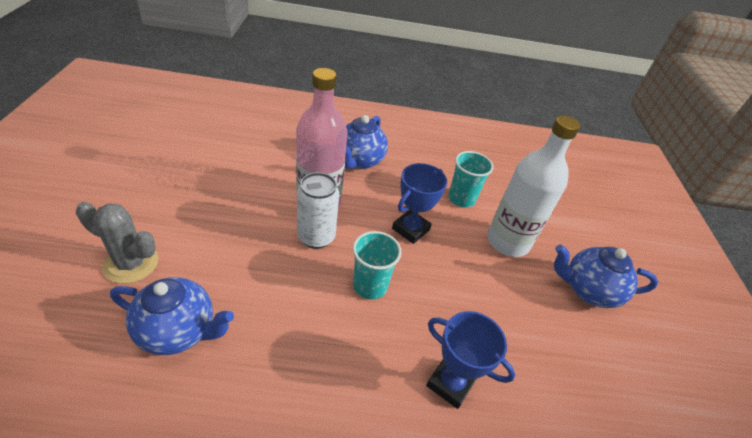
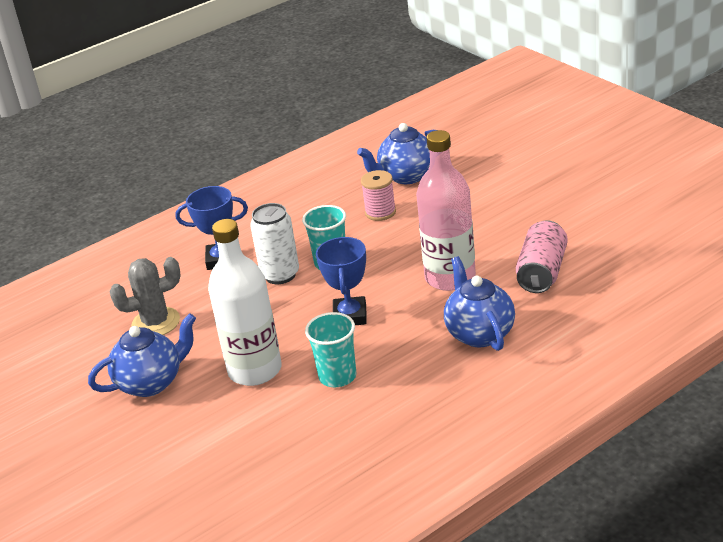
camera: 150 degrees right, 10 degrees down
(131, 263) = (489, 172): grey cactus -> grey cactus (156, 322)
(266, 305) = (380, 212): none -> pink spool
(271, 162) = (542, 272): none -> pink can
(316, 237) = (411, 258): white can -> white can (280, 275)

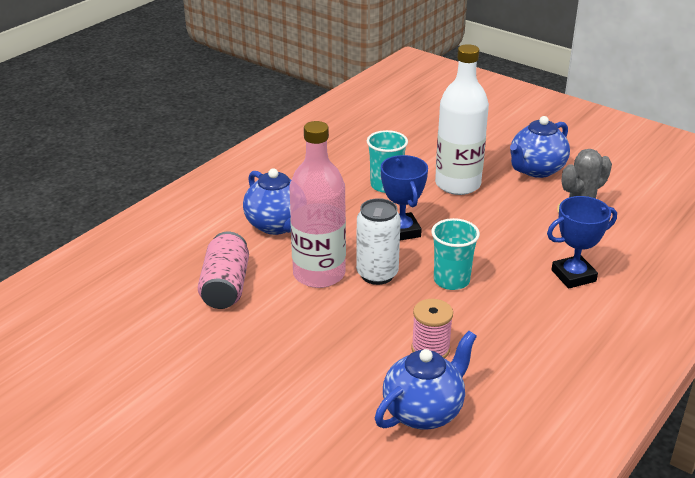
camera: 160 degrees right, 0 degrees up
(280, 275) = (497, 264): white can -> white can (377, 274)

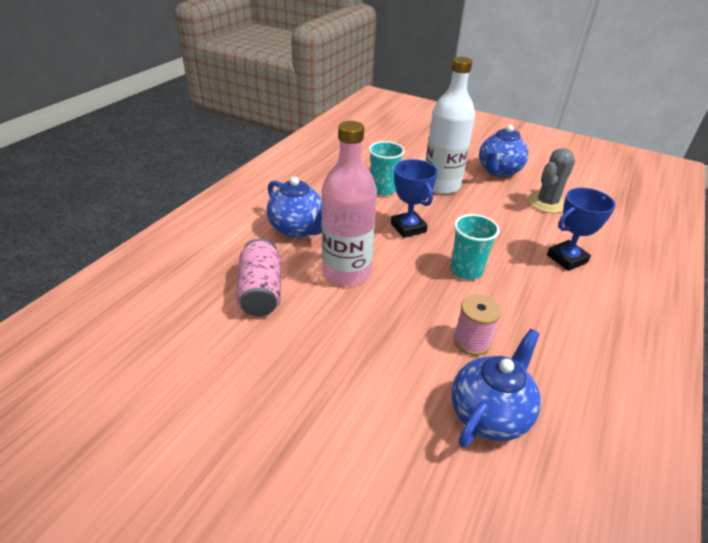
camera: 10 degrees left, 5 degrees up
(377, 274) = (399, 269): white can -> none

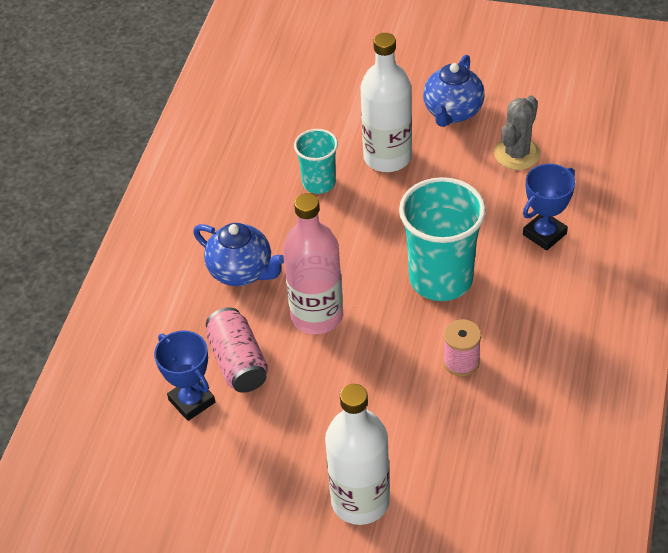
camera: 10 degrees left, 10 degrees up
(323, 457) = (360, 501): none -> white bottle
(408, 228) = (365, 236): blue trophy -> blue trophy (191, 401)
(466, 270) = (441, 279): turquoise cup -> turquoise cup, size x1.79
(489, 414) = (488, 428): blue teapot -> none

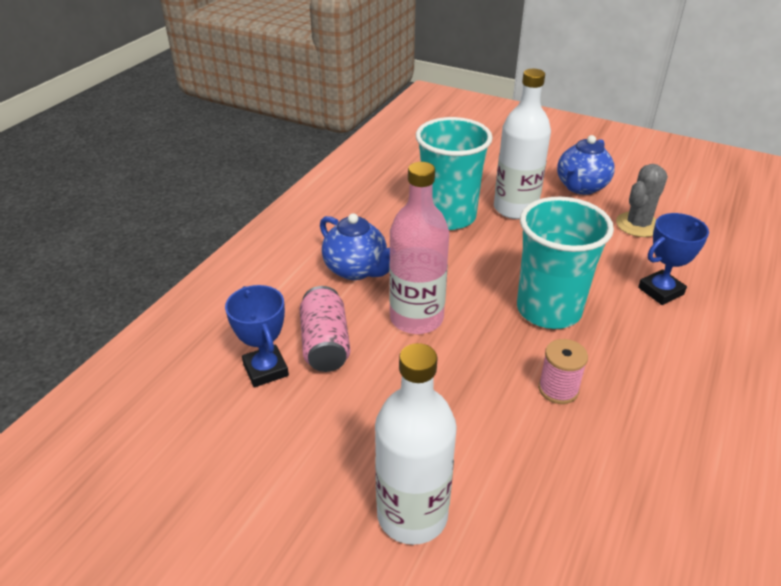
camera: 10 degrees right, 10 degrees down
(319, 183) = (448, 216): turquoise cup -> turquoise cup, size x1.79

